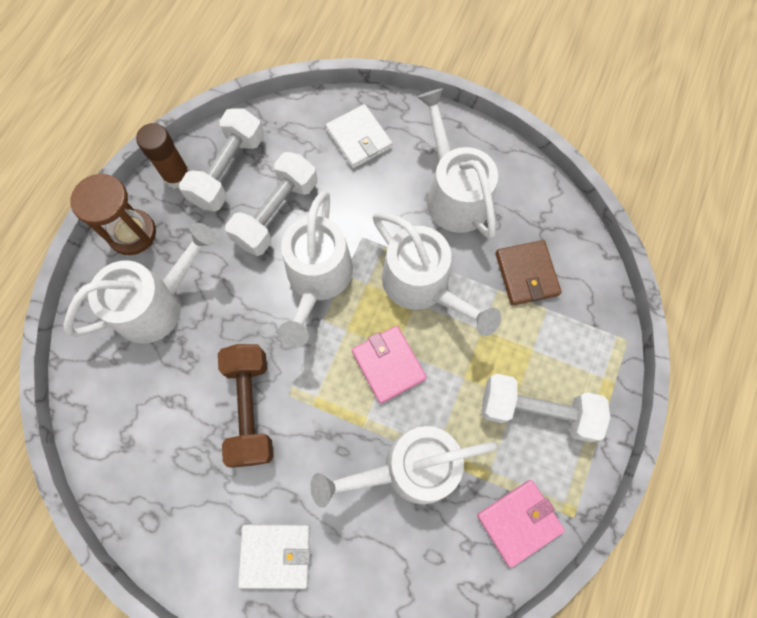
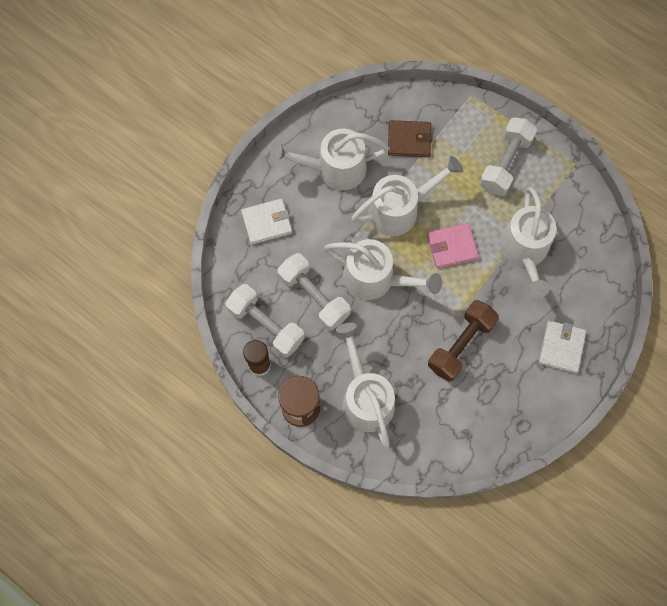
camera: 75 degrees left, 0 degrees up
(250, 408) = (460, 344): brown dumbbell -> brown dumbbell turned 60 degrees counterclockwise
(519, 522) = (571, 196): pink wallet -> none

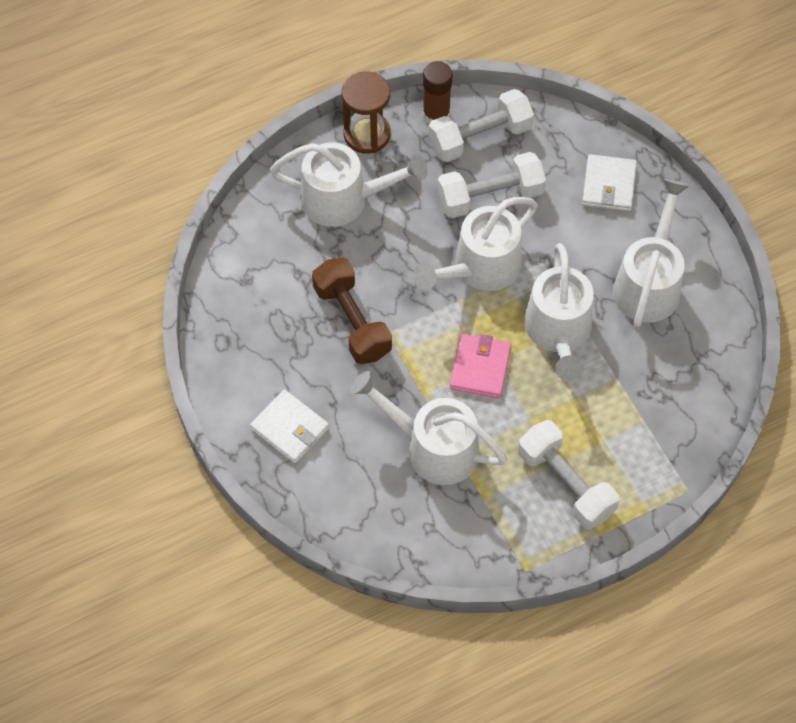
camera: 115 degrees right, 10 degrees down
(409, 140) = (651, 385): brown wallet -> none

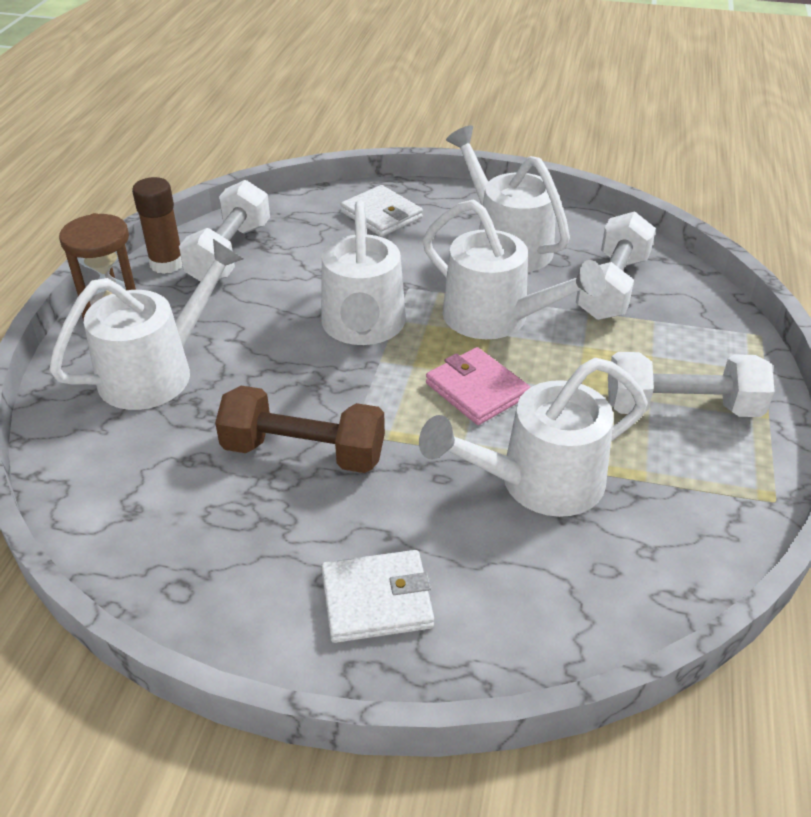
camera: 50 degrees left, 20 degrees down
(490, 196) = (297, 280): white dumbbell -> white dumbbell (612, 287)

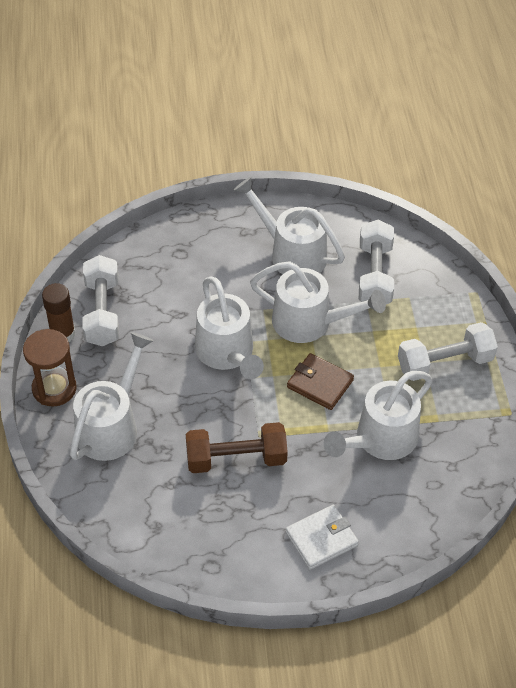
camera: 20 degrees left, 10 degrees up
(381, 215) = (192, 247): white wallet -> none
(476, 390) = (320, 384): pink wallet -> brown wallet

